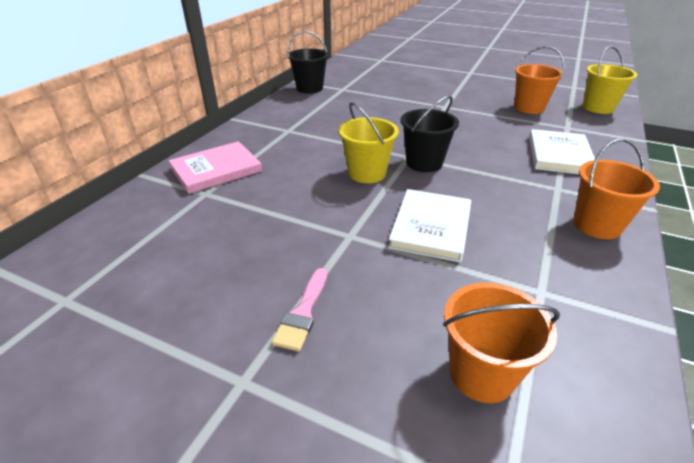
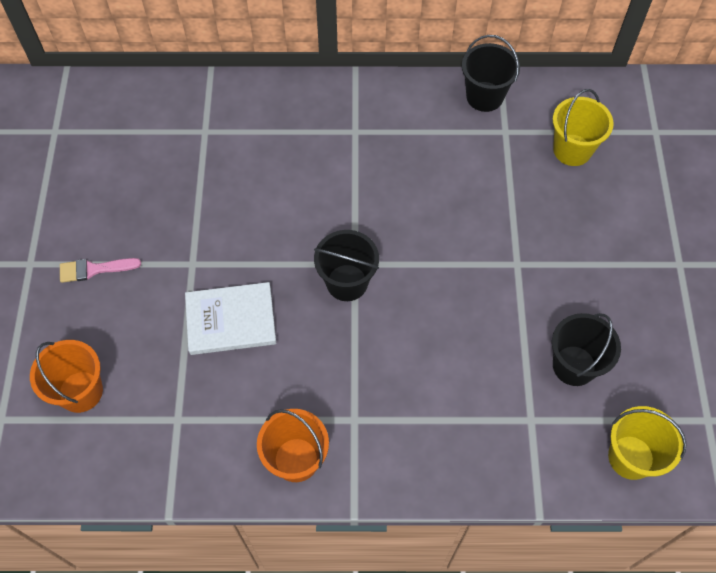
camera: 65 degrees right, 25 degrees up
(216, 170) = (245, 116): pink book -> none
(367, 173) = (299, 239): yellow bucket -> yellow bucket (572, 150)
(529, 108) = (574, 365): orange bucket -> black bucket
(559, 155) = (438, 415): white book -> none

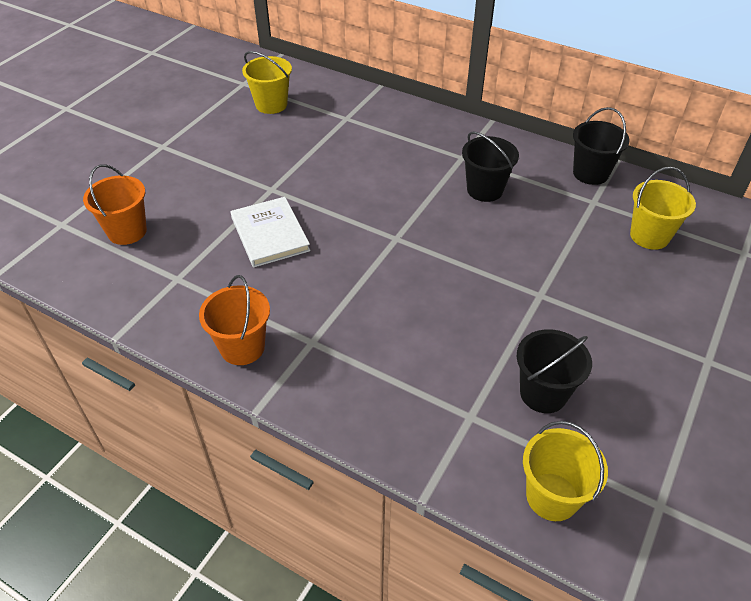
camera: 30 degrees right, 15 degrees down
(94, 269) = (201, 166): pink brush -> none
(109, 148) = (271, 104): none -> yellow bucket
(231, 320) = (270, 234): white book -> white book turned 45 degrees clockwise
(347, 282) = (380, 247): black bucket -> black bucket (485, 190)

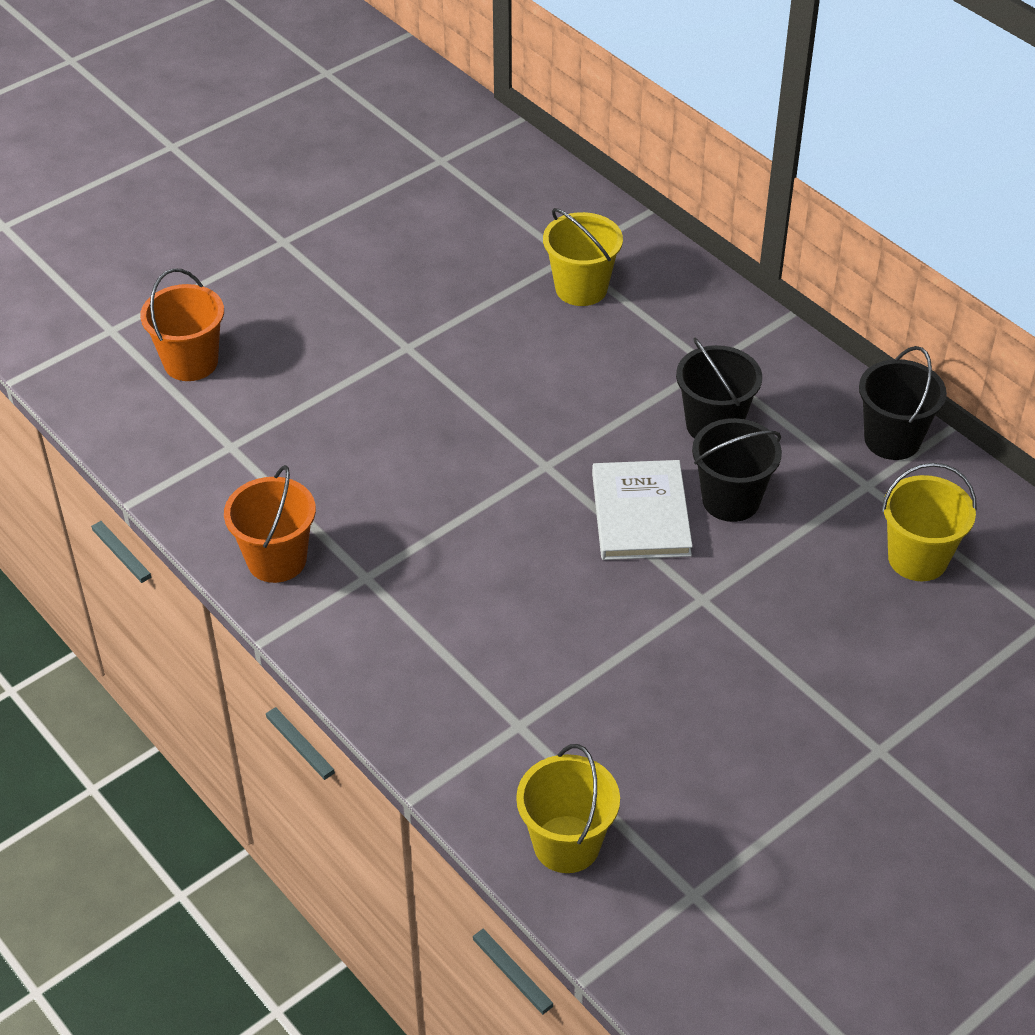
camera: 20 degrees right, 0 degrees up
(270, 234) = (376, 415): white book -> white book (640, 514)
(271, 104) = (466, 207): yellow bucket -> yellow bucket (581, 288)
(543, 393) = (628, 725): black bucket -> black bucket (731, 500)

